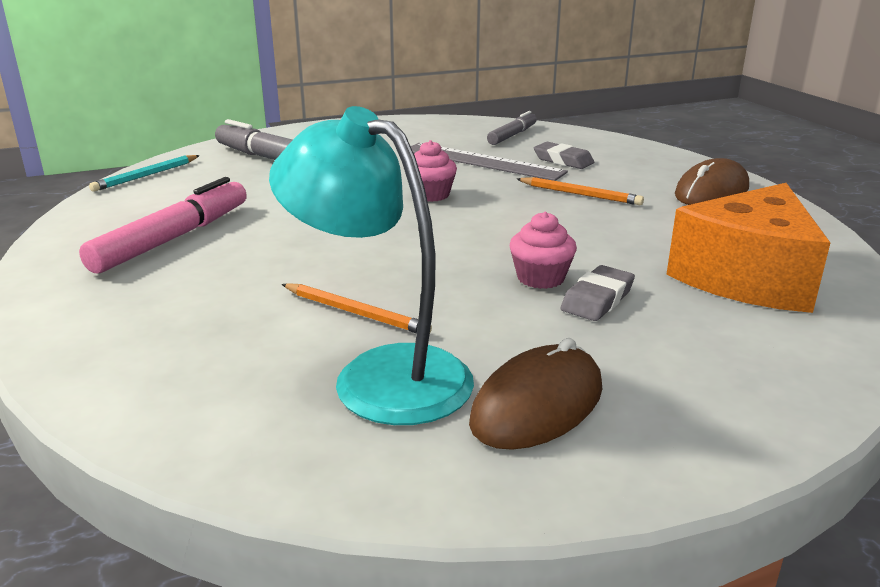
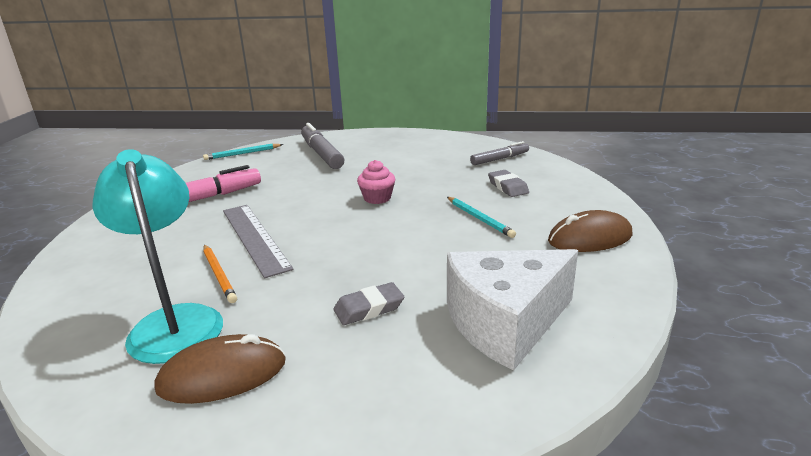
camera: 30 degrees right, 0 degrees up
(482, 161) = (447, 177): grey ruler -> grey ruler (254, 238)
(540, 278) = (356, 280): pink cupcake -> none
(579, 194) = (479, 218): orange pencil -> turquoise pencil
(747, 278) = (505, 323): orange cheese -> white cheese

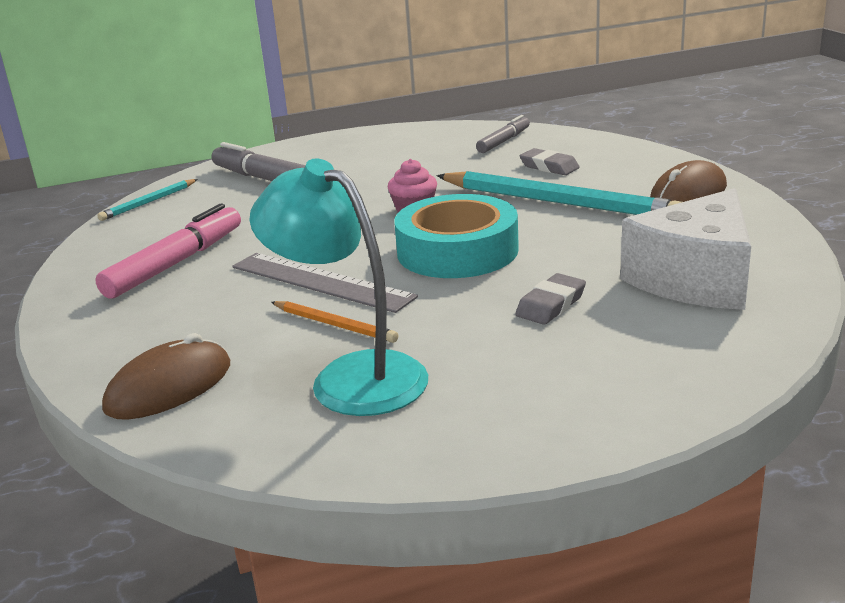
camera: 25 degrees left, 0 degrees up
(222, 375) = (479, 396): brown mouse -> brown mouse (169, 387)
(364, 239) = (457, 251): none -> turquoise tape
(479, 218) = (557, 202): turquoise pencil -> turquoise pencil, size x2.10

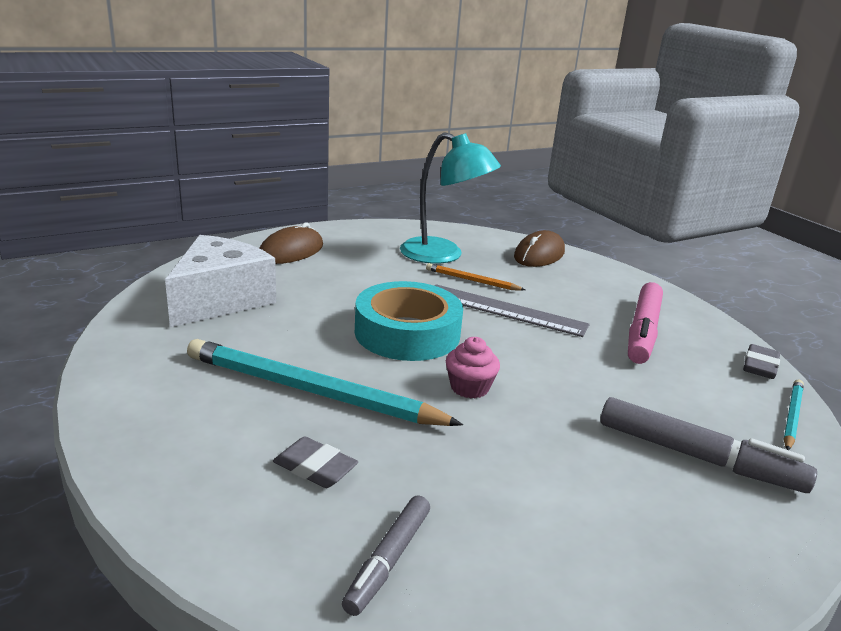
camera: 165 degrees right, 0 degrees up
(551, 305) = (330, 286): grey eraser -> grey eraser (759, 366)
(688, 193) = (159, 399): brown mouse -> brown mouse (291, 251)

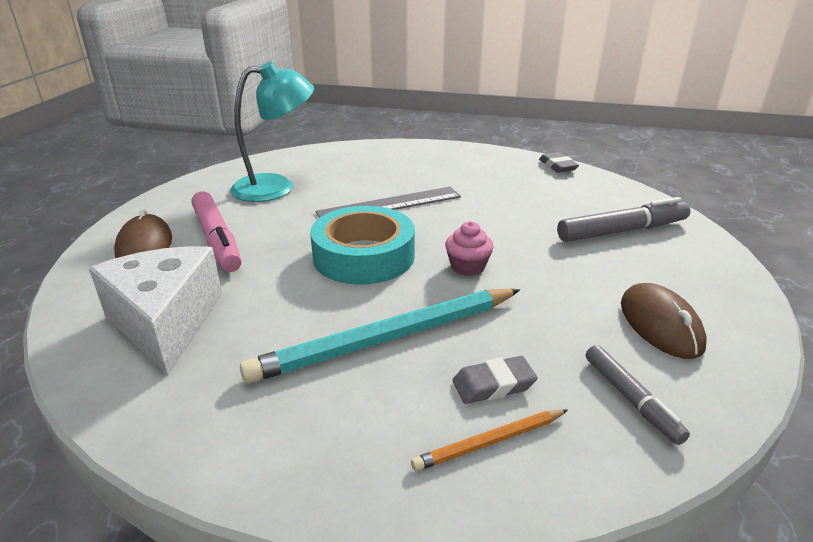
camera: 45 degrees left, 5 degrees up
(472, 280) = (331, 195): orange pencil -> orange pencil (490, 442)
(539, 254) = (337, 156): brown mouse -> brown mouse (660, 324)
(643, 331) = (480, 176): pink marker -> pink marker (217, 239)
(792, 416) = (612, 185): turquoise pencil -> none

